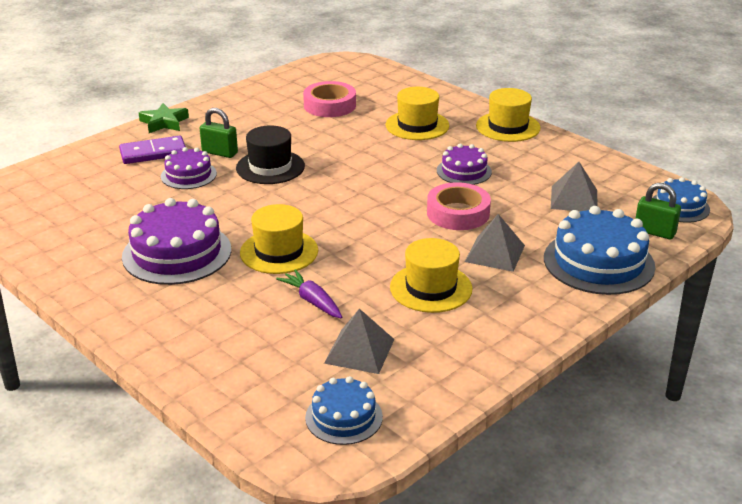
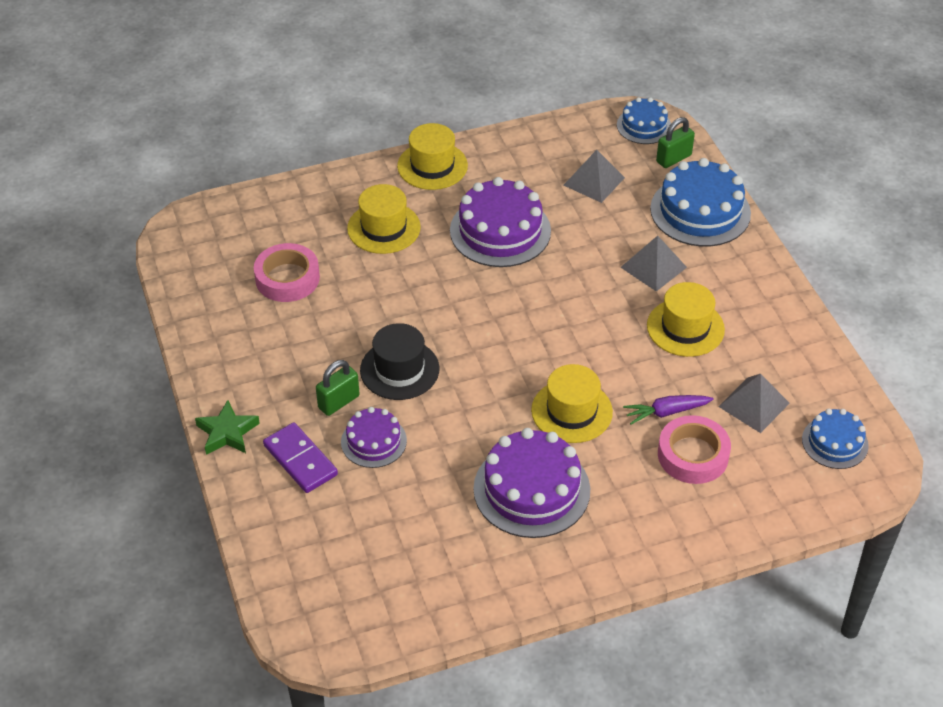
camera: 65 degrees left, 15 degrees up
(153, 153) = (300, 460): purple domino -> purple domino turned 45 degrees counterclockwise
(458, 213) = (574, 264): pink tape -> pink tape (693, 455)
(464, 171) = (500, 231): purple cake -> purple cake, size x1.73

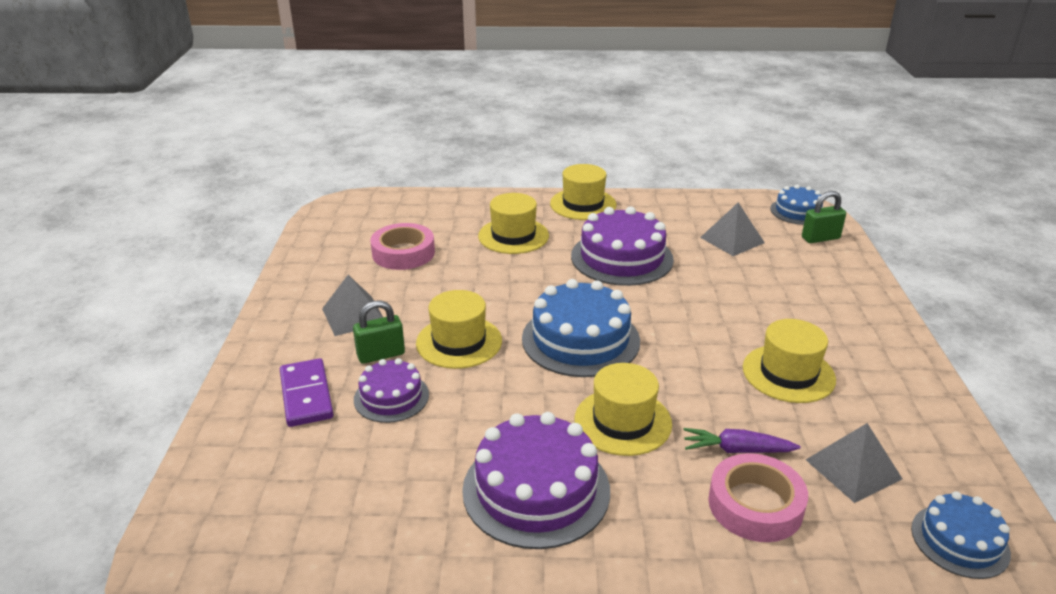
camera: 20 degrees right, 15 degrees down
(227, 432) = (257, 355): green star -> none
(399, 369) = (459, 342): black hat -> yellow hat
(653, 267) = (769, 314): grey pyramid -> grey pyramid (353, 315)
(700, 211) = (836, 281): blue cake -> blue cake (580, 339)

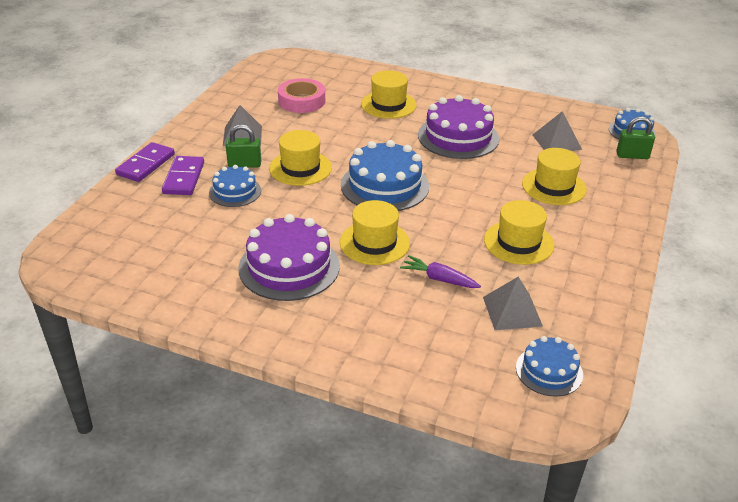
camera: 20 degrees right, 5 degrees up
(238, 389) = (145, 164): none -> purple domino
(391, 397) = (235, 191): purple cake -> blue cake
(583, 204) = (458, 92): yellow hat -> yellow hat (554, 187)
(755, 505) = (424, 313): pink tape -> none

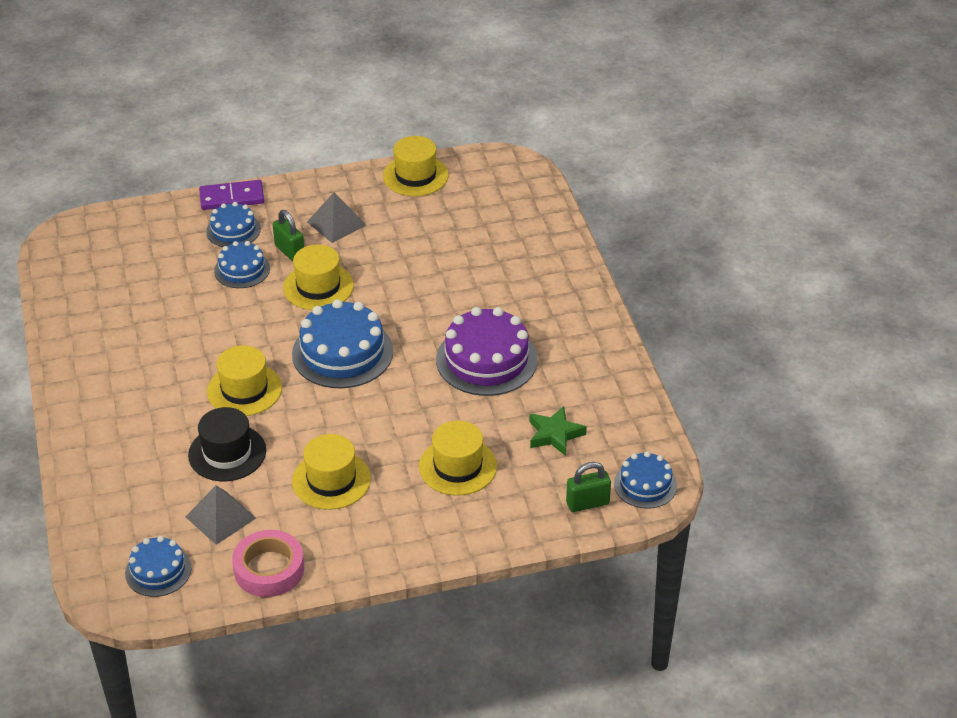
camera: 55 degrees right, 5 degrees up
(184, 178) = (233, 230): purple domino -> blue cake
(289, 267) = (164, 358): purple cake -> none
(301, 101) = (441, 224): pink tape -> pink tape (269, 569)
(388, 105) = (499, 283): yellow hat -> yellow hat (415, 176)
(439, 279) = (227, 453): purple carrot -> black hat
(556, 142) = (555, 434): grey pyramid -> green star
(632, 155) = (587, 503): green padlock -> green padlock turned 75 degrees counterclockwise

